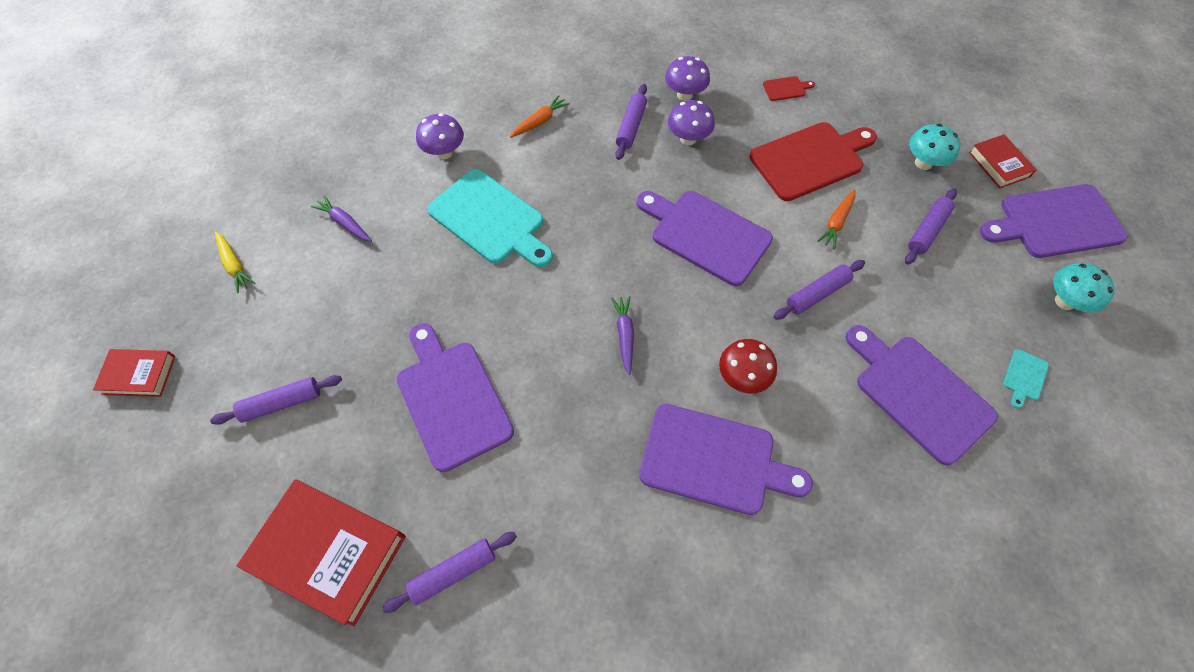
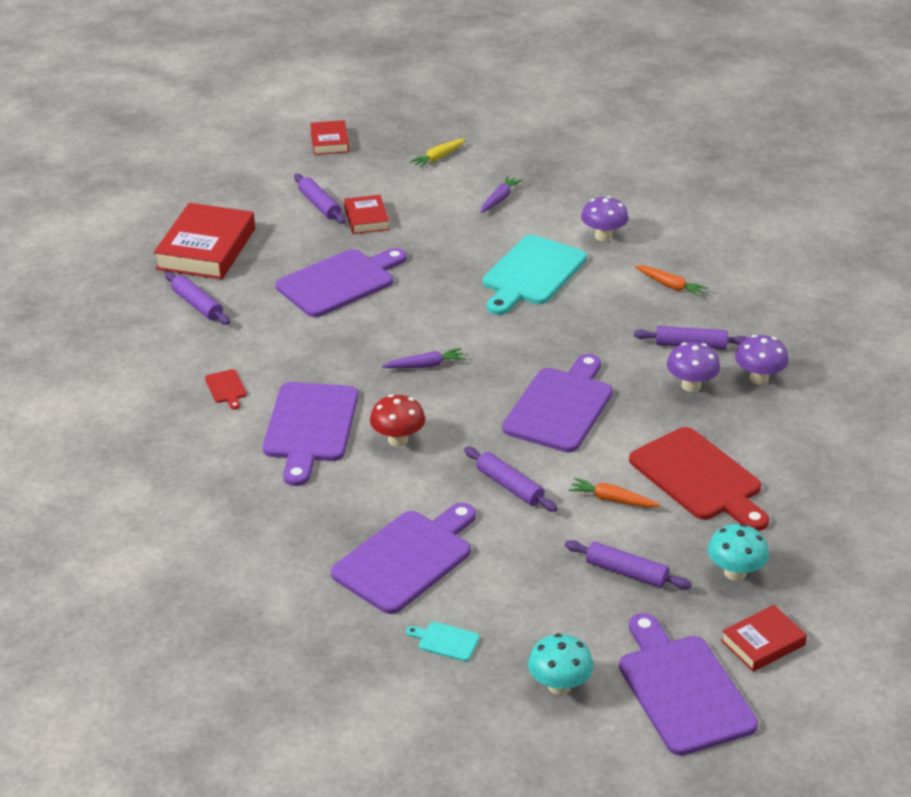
camera: 80 degrees right, 25 degrees down
(332, 355) = (366, 218): none -> red book
(786, 88) = (809, 455): red cutting board -> red cutting board (226, 388)

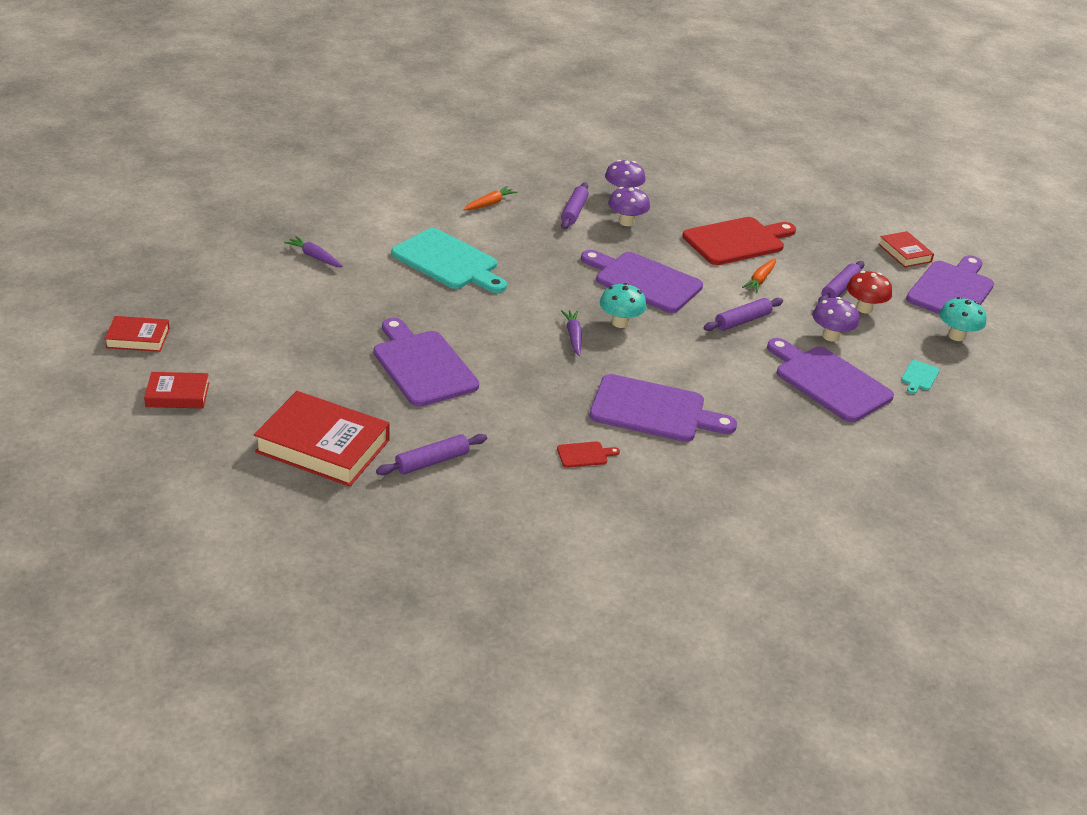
camera: 85 degrees left, 0 degrees up
(319, 205) = (270, 360): purple rolling pin -> none
(366, 218) = (312, 335): red book -> red book (177, 395)
(398, 439) = (677, 365): red mushroom -> red mushroom (864, 308)
(438, 157) = (215, 277): yellow carrot -> none
(603, 236) = (402, 218): purple mushroom -> purple mushroom (831, 336)
(682, 689) = (951, 290): purple cutting board -> purple cutting board turned 135 degrees clockwise
(735, 572) = (838, 248): turquoise mushroom -> turquoise mushroom (620, 323)

